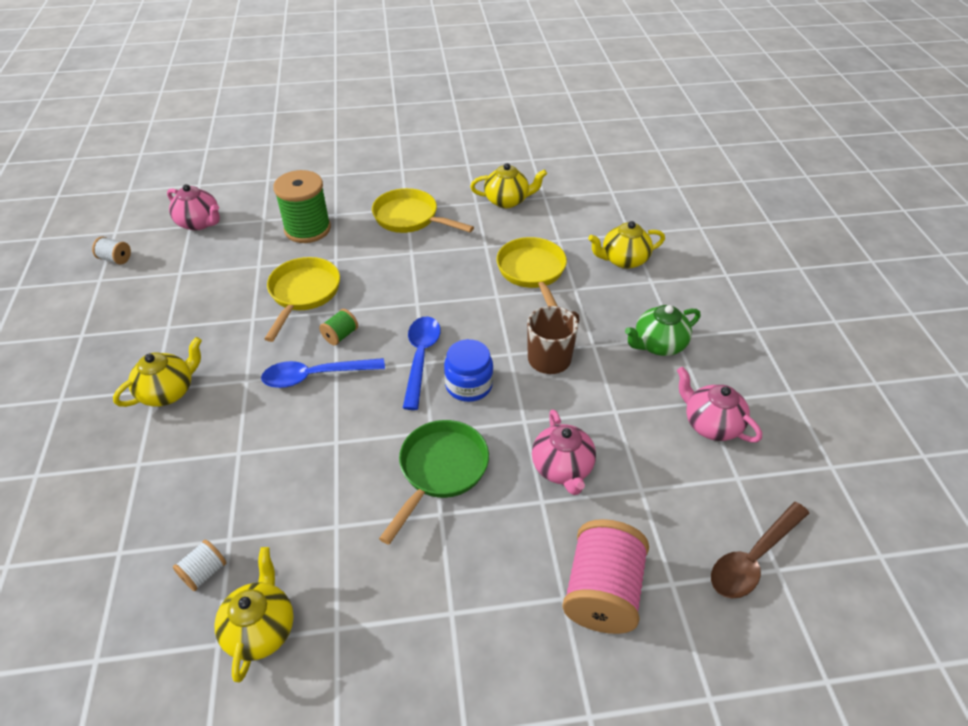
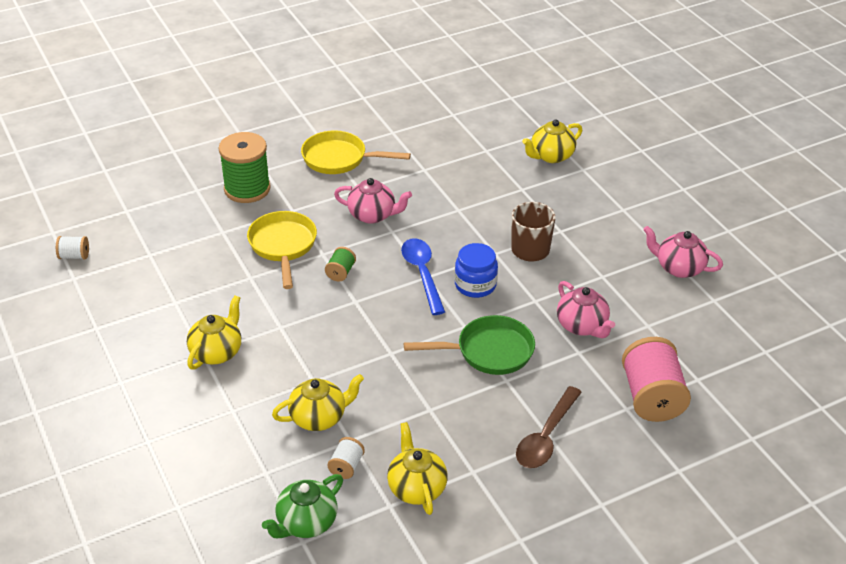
camera: 20 degrees left, 5 degrees down
(199, 223) = (134, 205): pink teapot -> pink teapot (373, 215)
(315, 376) = (340, 309): blue spoon -> none
(440, 471) = (488, 351): green pan -> green pan turned 75 degrees clockwise
(507, 201) = (421, 124): yellow teapot -> yellow teapot (319, 417)
(532, 272) = (478, 183): yellow pan -> none
(658, 345) = (612, 219): green teapot -> green teapot (306, 523)
(753, 558) = (746, 349): brown spoon -> brown spoon (546, 437)

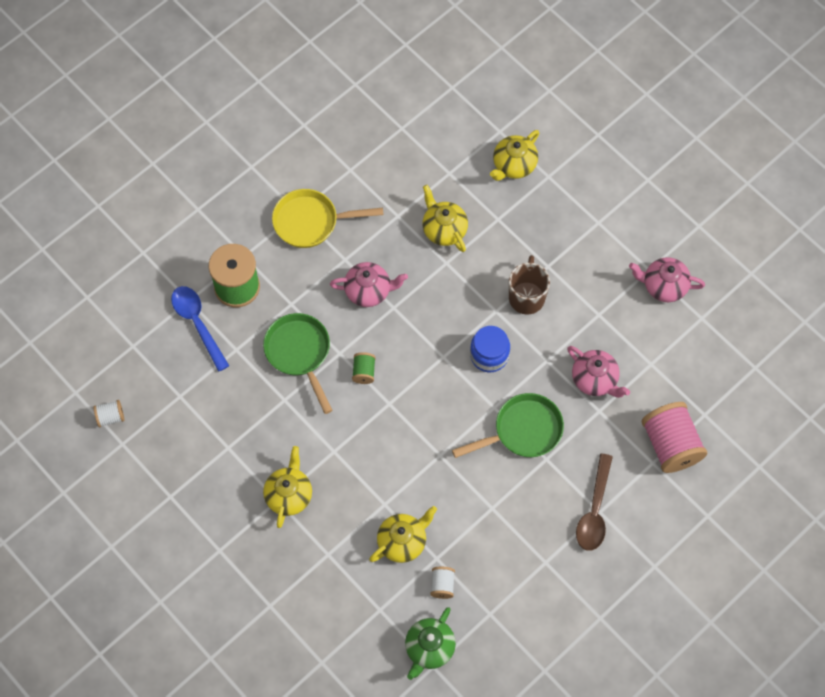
camera: 15 degrees left, 25 degrees up
(283, 246) = (299, 353): yellow pan -> green pan
(416, 487) = (505, 590): yellow teapot -> yellow teapot (444, 229)
(422, 274) = (438, 354): blue spoon -> blue spoon (197, 324)

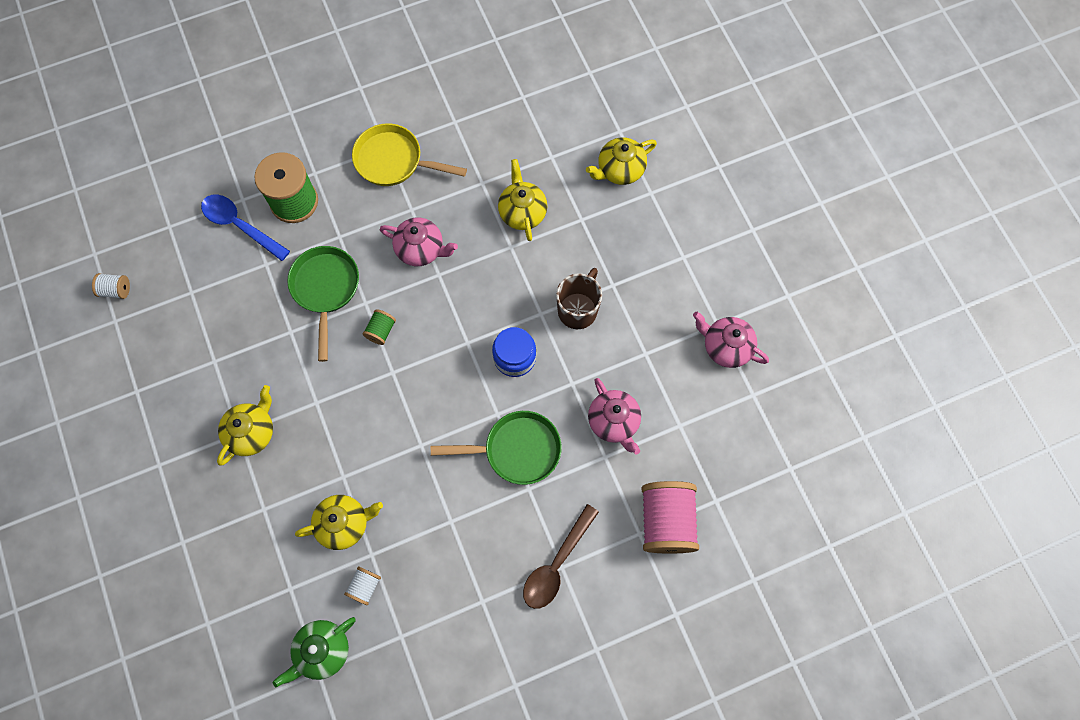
camera: 20 degrees right, 5 degrees up
(197, 324) = (240, 225): blue spoon -> blue spoon turned 45 degrees counterclockwise

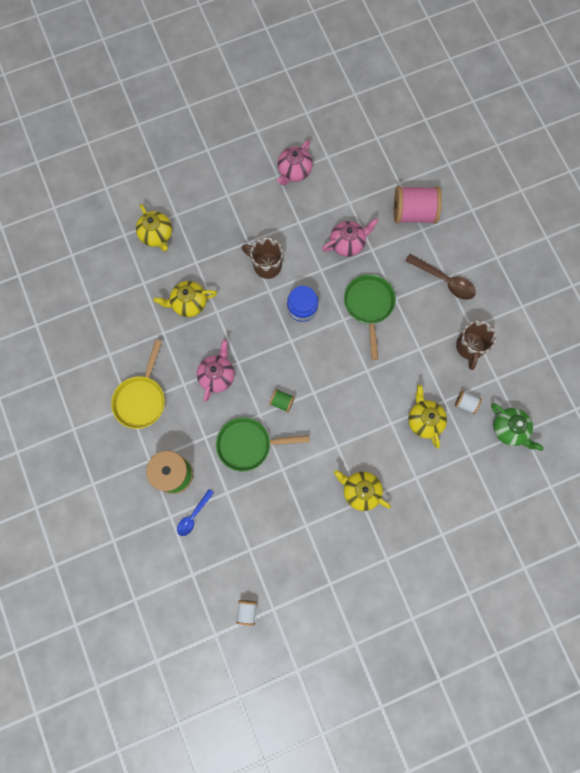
camera: 90 degrees left, 5 degrees up
(240, 225) = (193, 516): blue spoon -> blue spoon, size x0.64
(450, 597) = (470, 347): none -> brown mug

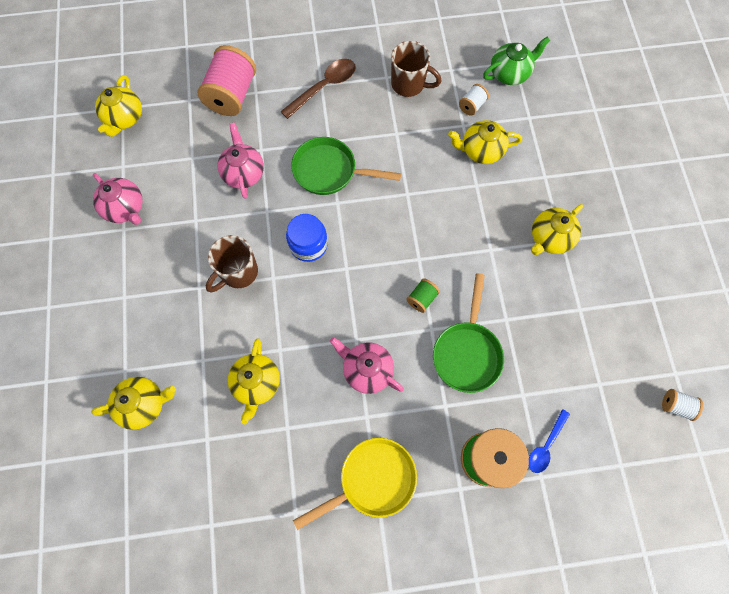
camera: 75 degrees left, 5 degrees down
(141, 399) = (372, 480): yellow pan -> yellow pan turned 60 degrees counterclockwise
(193, 516) = (545, 445): blue spoon -> blue spoon turned 75 degrees clockwise
(368, 143) = (124, 118): none -> yellow teapot

